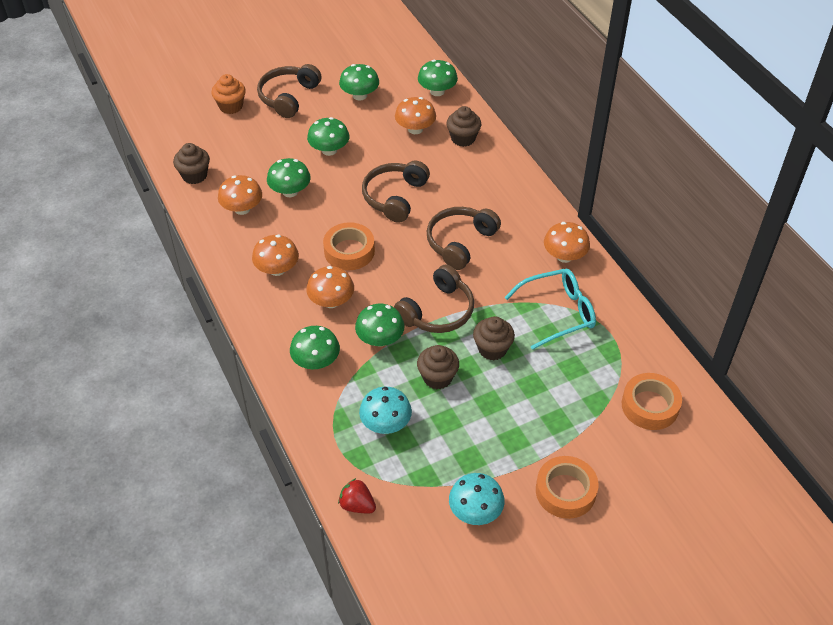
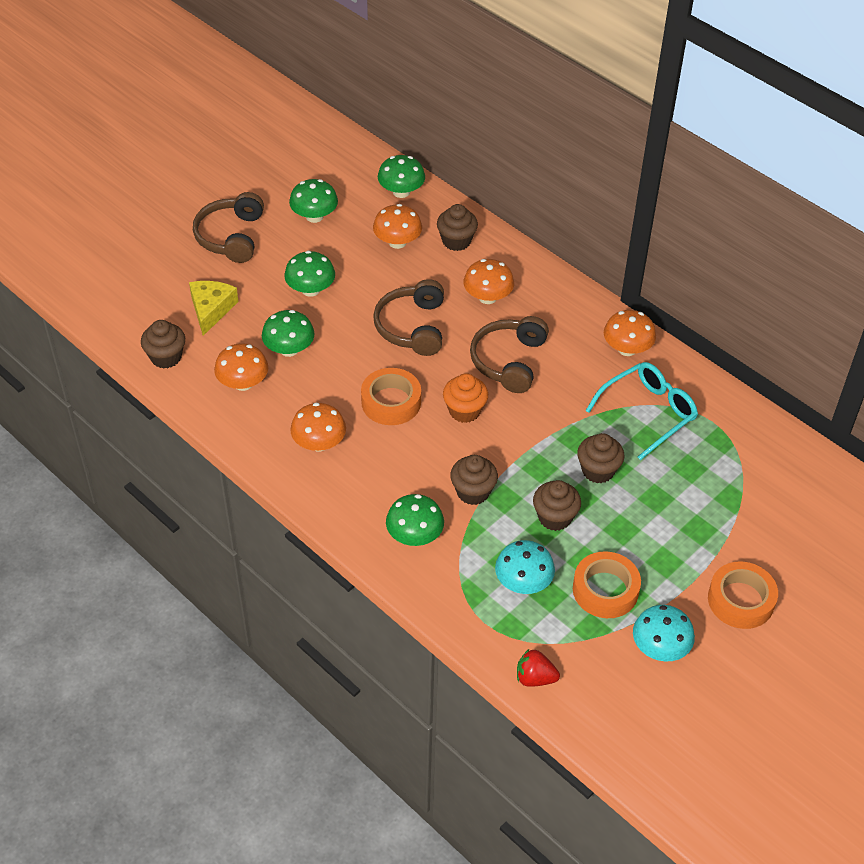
camera: 20 degrees left, 0 degrees up
(231, 106) = (167, 263): orange cupcake -> orange cupcake (464, 411)
(246, 148) = (211, 309): none -> yellow cheese
(331, 301) = (398, 464): orange mushroom -> orange mushroom (487, 297)
(380, 339) = (473, 492): green mushroom -> brown cupcake
(437, 311) = (520, 444): brown headphones -> none
(650, 406) = (784, 487): orange tape -> orange tape (605, 590)

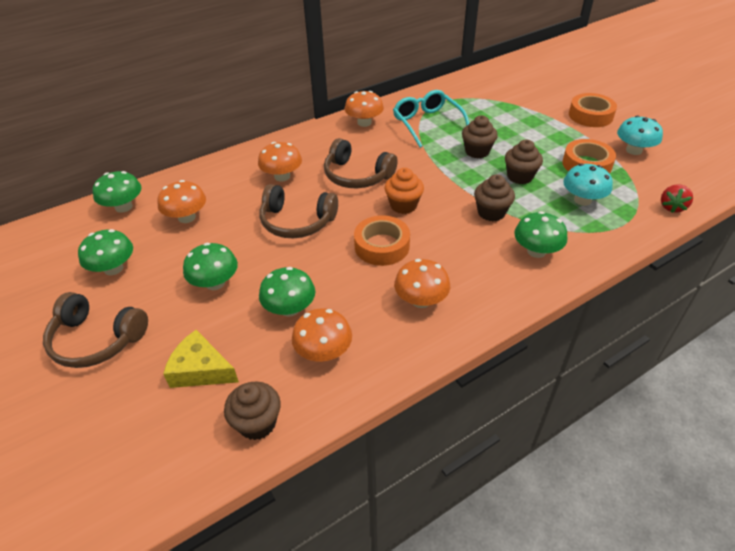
camera: 75 degrees left, 5 degrees down
(456, 241) = (207, 184): brown cupcake -> none

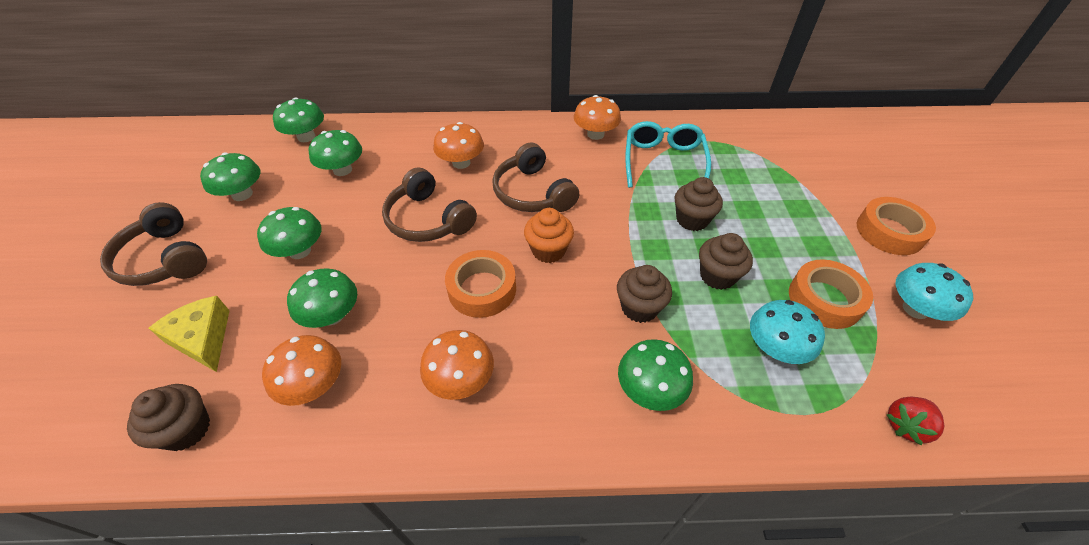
camera: 30 degrees right, 5 degrees up
(187, 217) = (342, 170): orange mushroom -> green mushroom

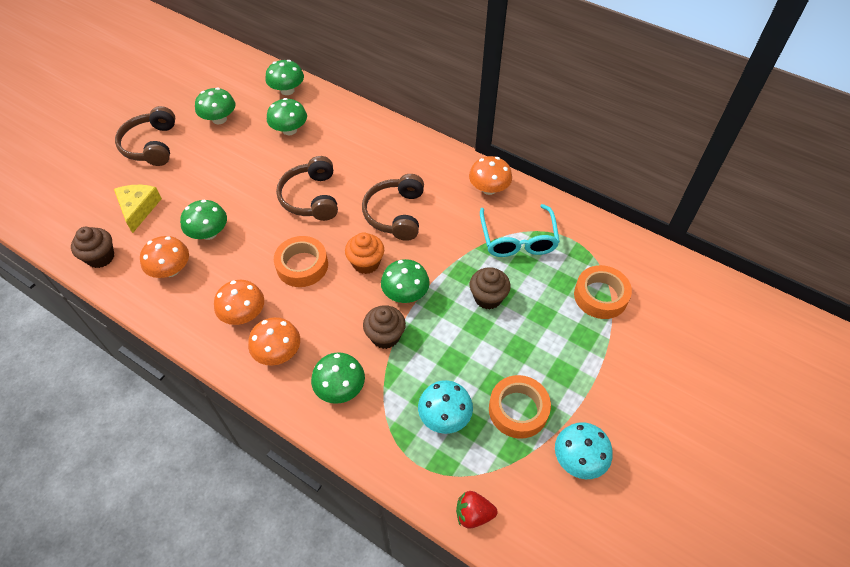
camera: 35 degrees right, 5 degrees up
(300, 251) = (222, 179): green mushroom -> green mushroom (405, 293)
(461, 163) = (369, 163): orange mushroom -> orange mushroom (278, 352)
(663, 161) = (518, 239): turquoise glasses -> turquoise glasses turned 135 degrees clockwise
(717, 276) = (460, 347): brown cupcake -> none
(889, 232) = (636, 397): orange tape -> orange tape (600, 296)

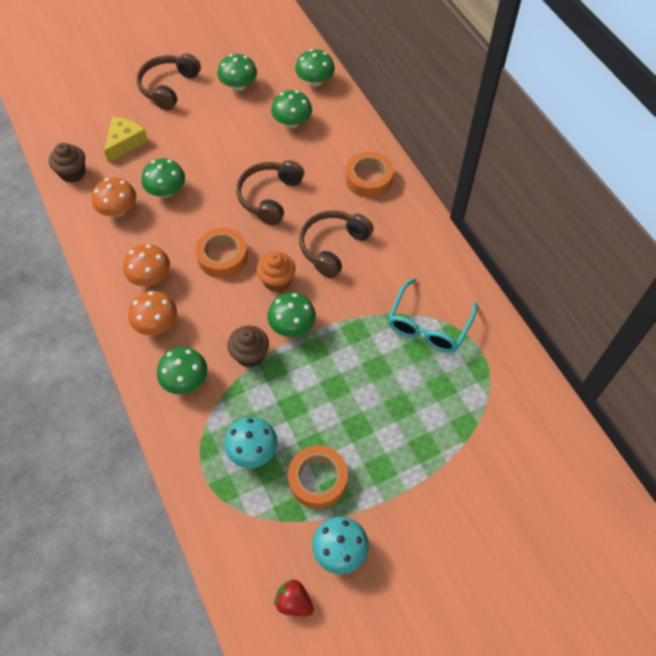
camera: 30 degrees right, 5 degrees up
(473, 514) = (221, 543): red strawberry -> red strawberry (294, 602)
(488, 298) = (361, 366): brown cupcake -> none
(489, 188) = (436, 262): orange mushroom -> none
(600, 296) = (468, 418): orange tape -> orange tape (369, 179)

